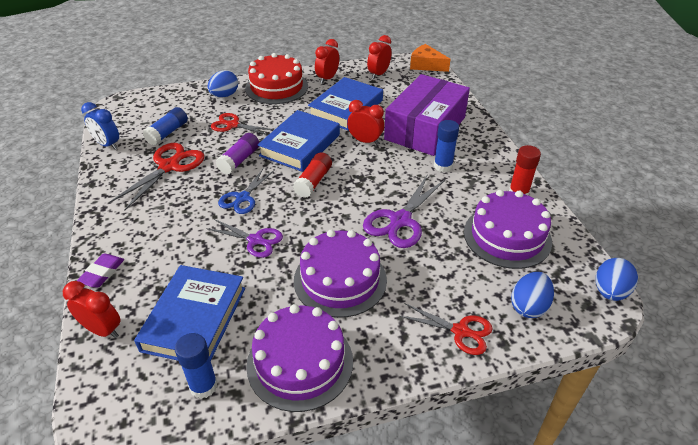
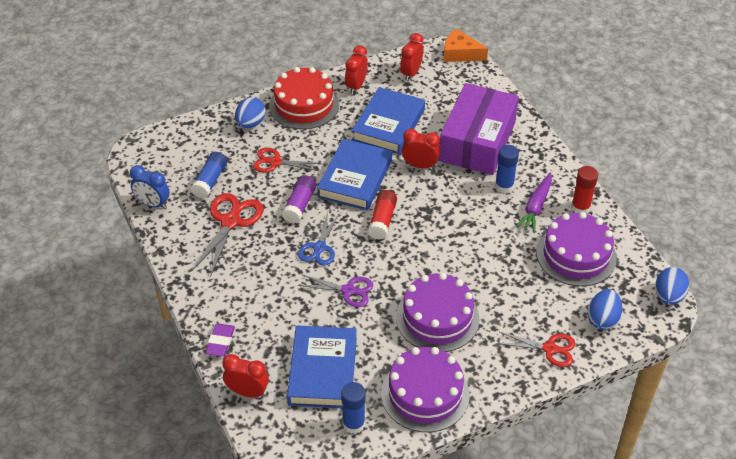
camera: 10 degrees left, 5 degrees up
(400, 220) = (476, 252): purple scissors -> none
(471, 188) = (535, 207): none -> purple carrot

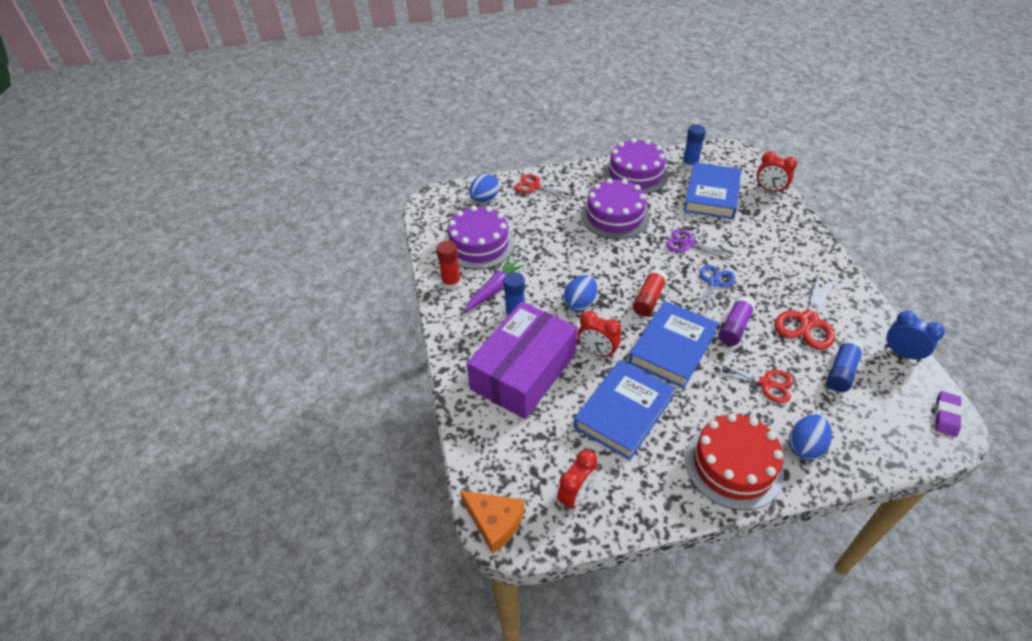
camera: 165 degrees left, 0 degrees up
(220, 342) = (797, 222): purple eraser -> purple eraser (946, 416)
(356, 86) = (658, 486): red clock -> none
(668, 296) = (423, 206): blue egg -> blue egg (580, 303)

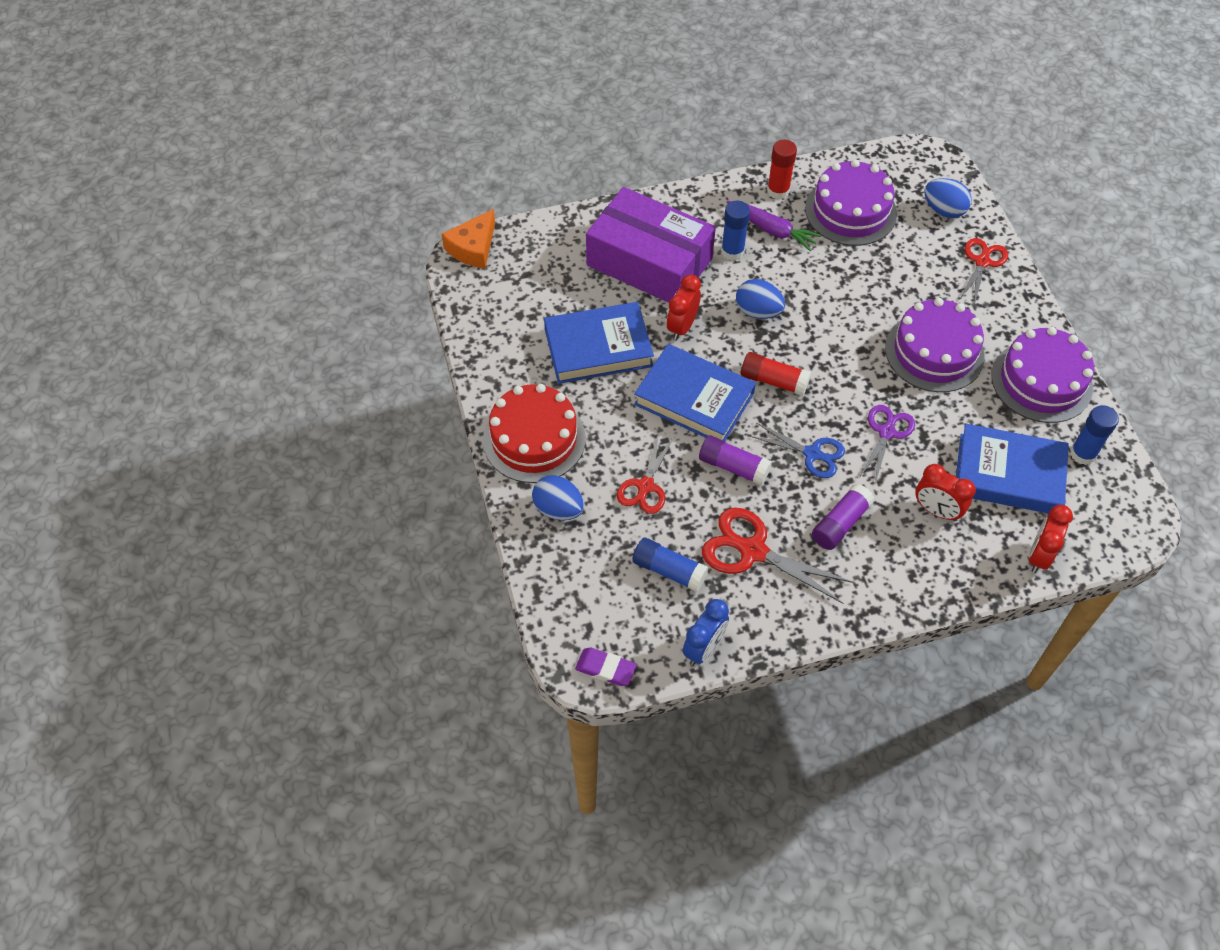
camera: 85 degrees right, 10 degrees up
(576, 496) = (499, 307): red clock -> red clock (936, 511)
(623, 412) = (598, 348): blue book -> blue book turned 45 degrees counterclockwise
(770, 273) = (840, 523): none -> purple glue stick

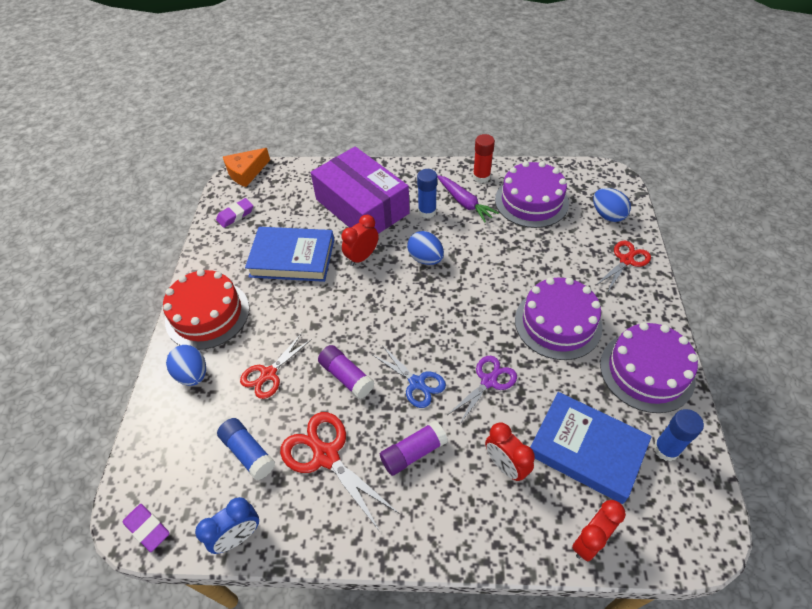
camera: 20 degrees right, 5 degrees down
(494, 309) = (235, 215): none -> purple eraser
(694, 399) = (343, 313): blue book -> none
(774, 381) = (413, 314): red glue stick -> none

